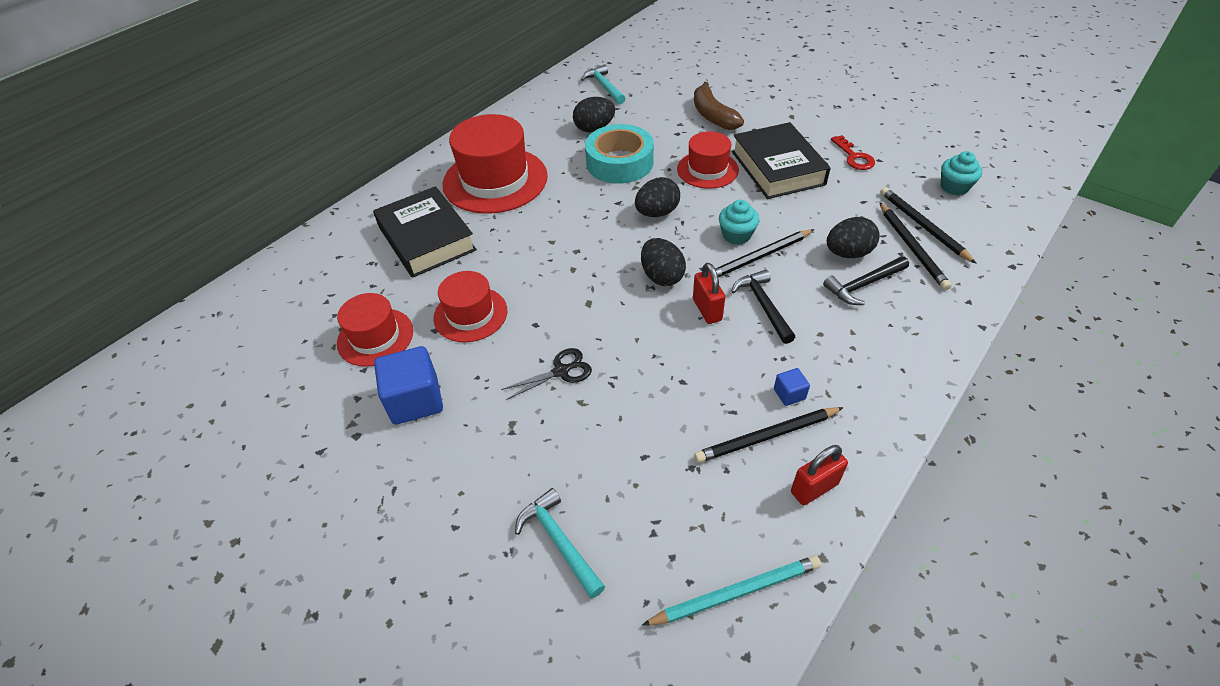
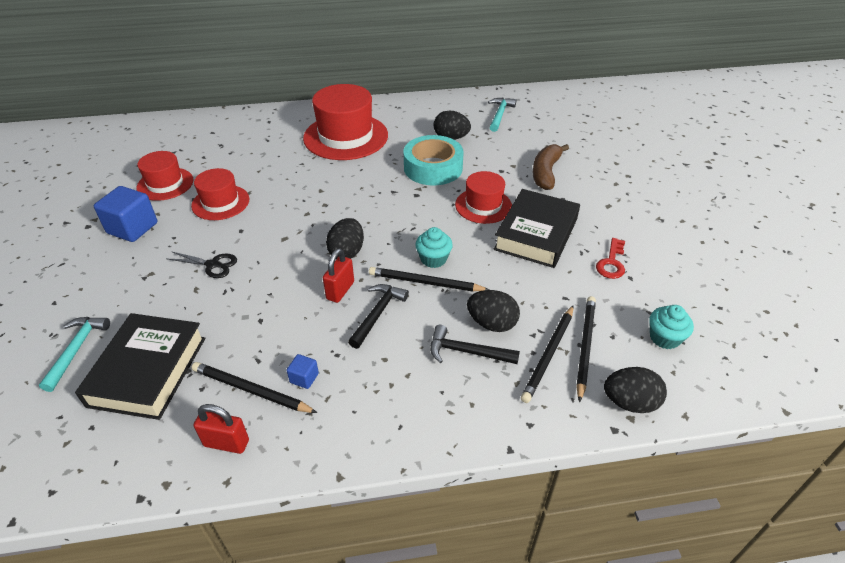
camera: 40 degrees right, 5 degrees down
(427, 238) = (263, 148): black book -> black book (148, 371)
(657, 213) = (406, 212): black egg -> black egg (630, 402)
(736, 592) = (99, 455): turquoise pencil -> none

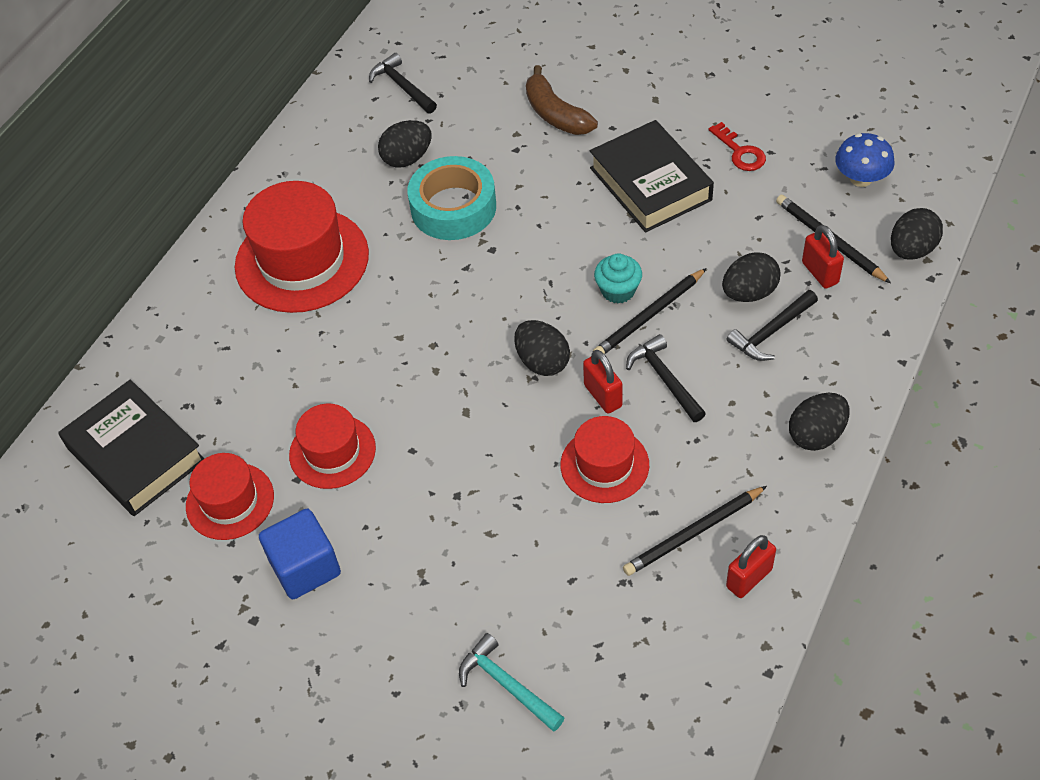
camera: 50 degrees left, 10 degrees up
(148, 371) = (596, 620): black book -> black book (136, 454)
(212, 265) = (458, 502): black scissors -> none
(304, 378) = (709, 481): blue cube -> none
(391, 424) = (816, 435): none -> black egg
(483, 205) = (565, 200): red hat -> red hat (604, 465)
(499, 115) = (402, 86): turquoise hammer -> black hammer
(549, 355) = (820, 273): black pencil -> red padlock
(664, 338) = (861, 178): turquoise cupcake -> blue mushroom

